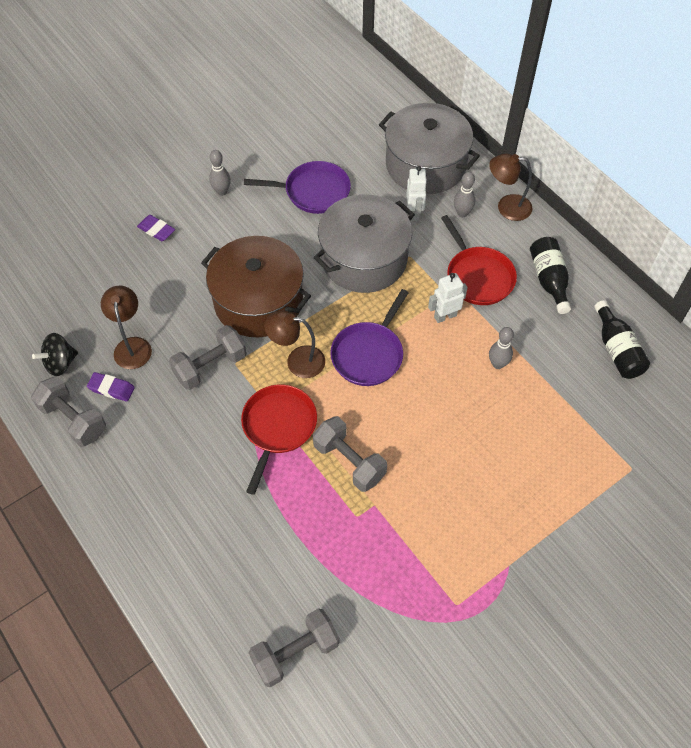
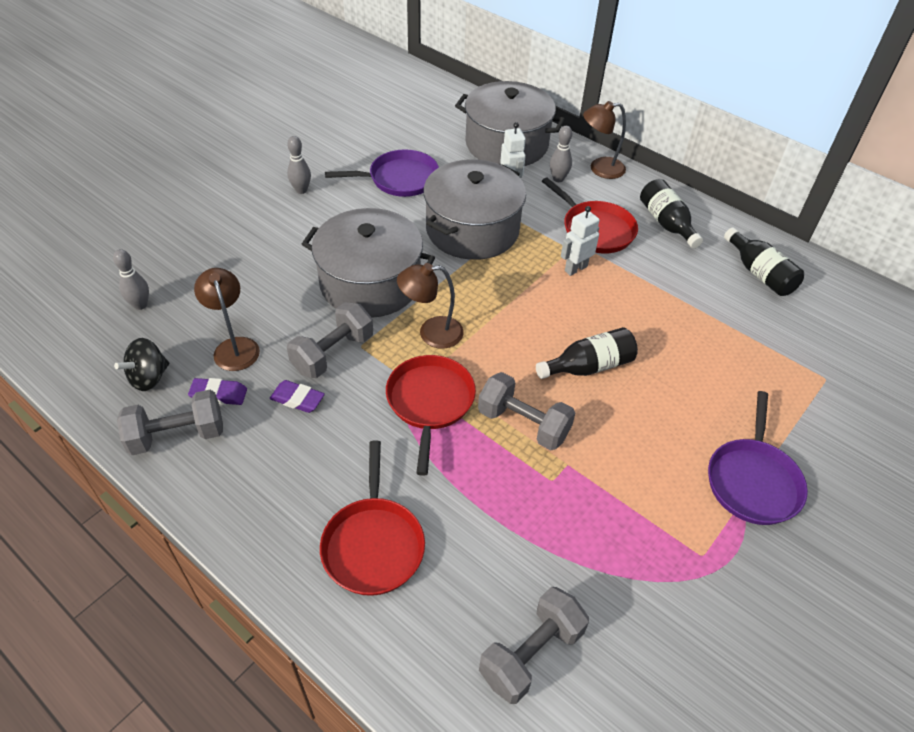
camera: 15 degrees left, 10 degrees down
(73, 420) = (177, 436): grey dumbbell -> grey dumbbell turned 45 degrees counterclockwise
(156, 230) = (237, 233): purple eraser -> purple eraser (297, 399)
(201, 542) = (373, 544): none -> red pan
(258, 301) = (370, 283): brown pot -> grey pot
(369, 354) = (508, 315): purple pan -> purple pan (753, 481)
(423, 418) = (589, 366): none -> black bottle
(497, 364) = (647, 304): grey bowling pin -> grey bowling pin (140, 305)

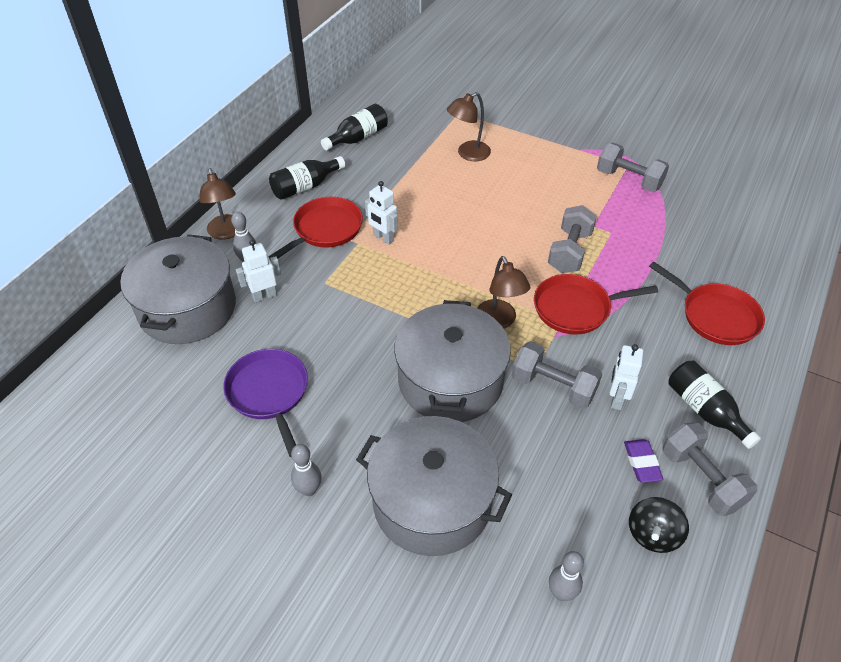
camera: 100 degrees left, 0 degrees up
(149, 378) = (653, 534): black spinning top -> black spinning top turned 90 degrees clockwise
(234, 347) = (580, 471): brown lamp -> brown lamp (468, 154)
(297, 399) = (616, 399): purple eraser -> white robot
(373, 544) = (716, 316): red pan -> red pan turned 60 degrees clockwise
(472, 229) = (346, 315): grey pot -> grey pot (432, 502)
(531, 654) = (736, 230): grey dumbbell -> grey dumbbell (629, 180)
(589, 366) = (496, 222): black bottle -> black bottle (704, 410)
(753, 481) = (561, 145): purple pan -> none

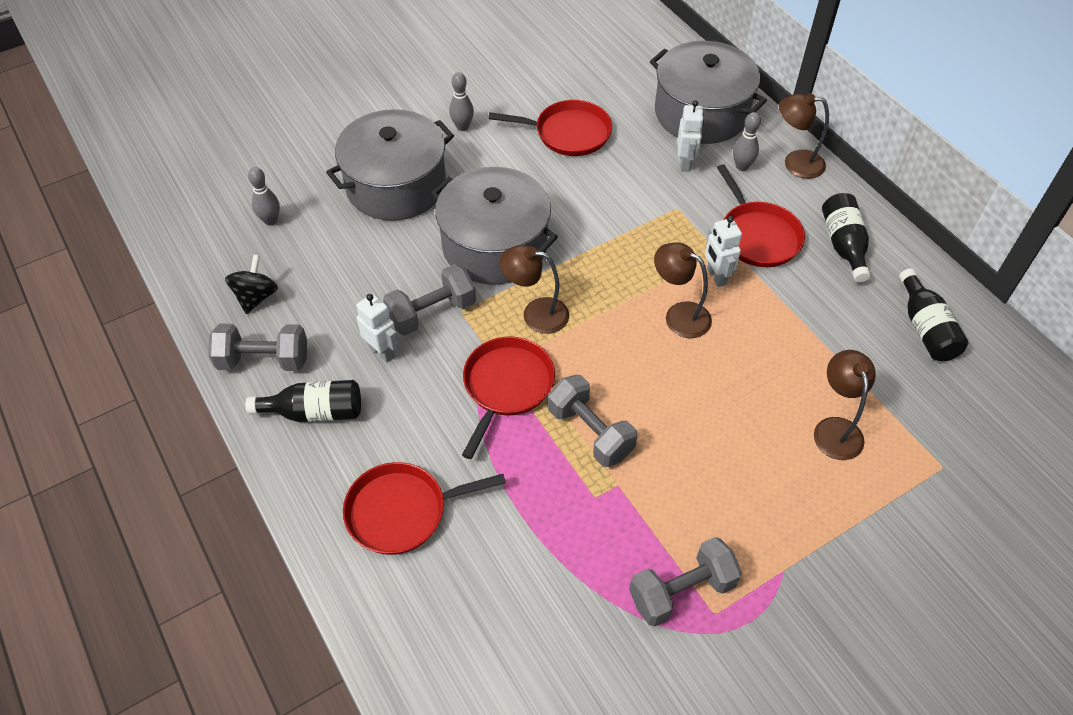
camera: 120 degrees right, 5 degrees up
(269, 393) = (568, 133): purple pan -> red pan
(383, 238) = (716, 276): white robot -> white robot turned 90 degrees counterclockwise
(435, 244) = (679, 315): none -> brown lamp
(641, 463) = (312, 329): purple eraser -> none
(653, 534) = (256, 297): black spinning top -> black spinning top turned 45 degrees clockwise

